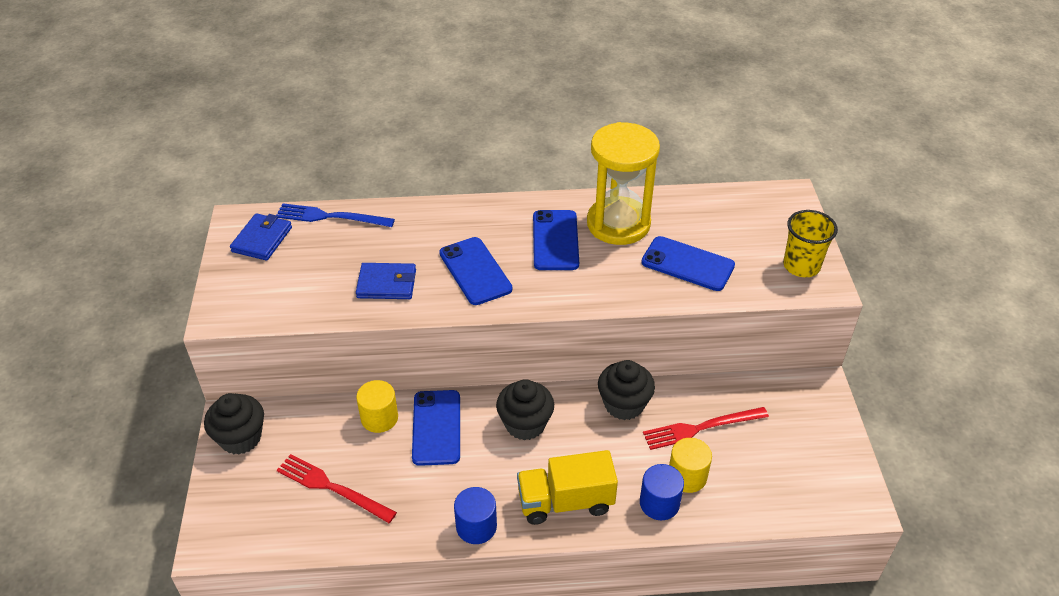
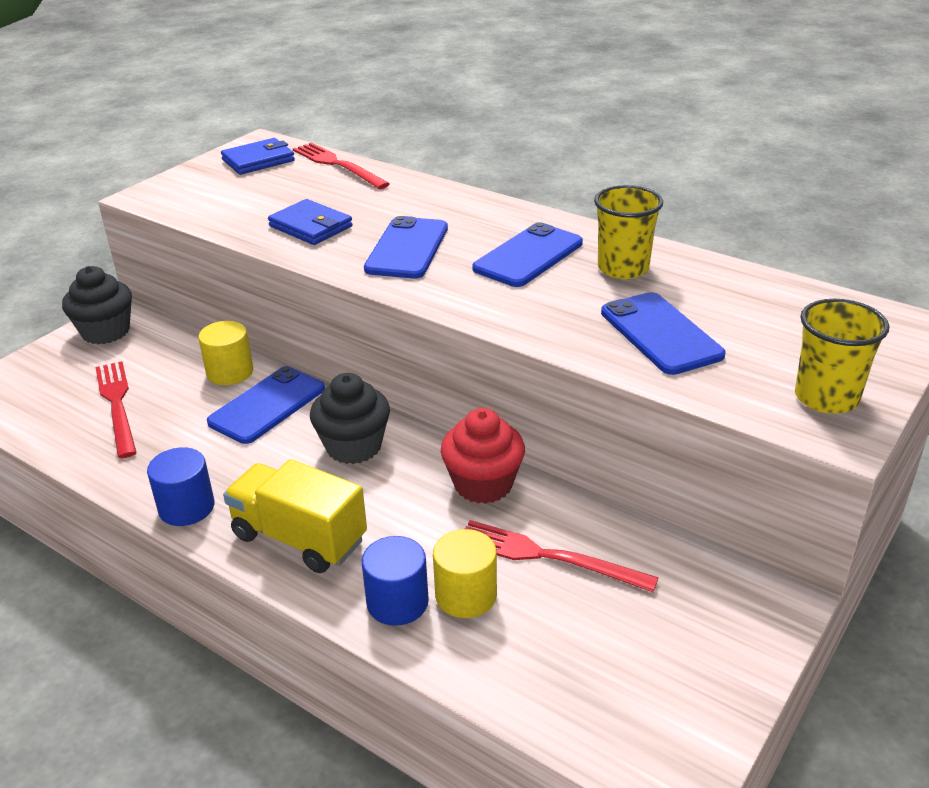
camera: 40 degrees right, 10 degrees down
(330, 217) = (337, 165): blue fork -> red fork
(618, 224) = (623, 268): yellow hourglass -> yellow cup
(624, 404) = (483, 484): black cupcake -> red cupcake

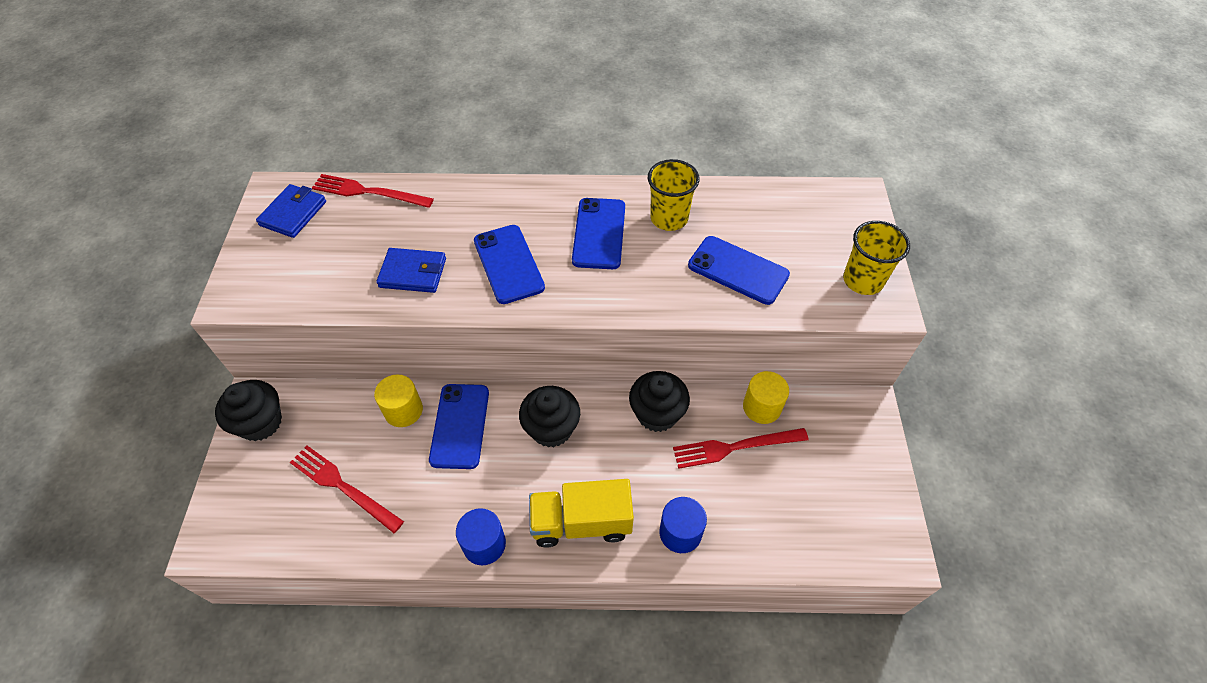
camera: 35 degrees left, 20 degrees up
(466, 595) = (713, 503): yellow cylinder -> yellow cylinder (761, 407)
(483, 484) = (657, 414): red cupcake -> black cupcake

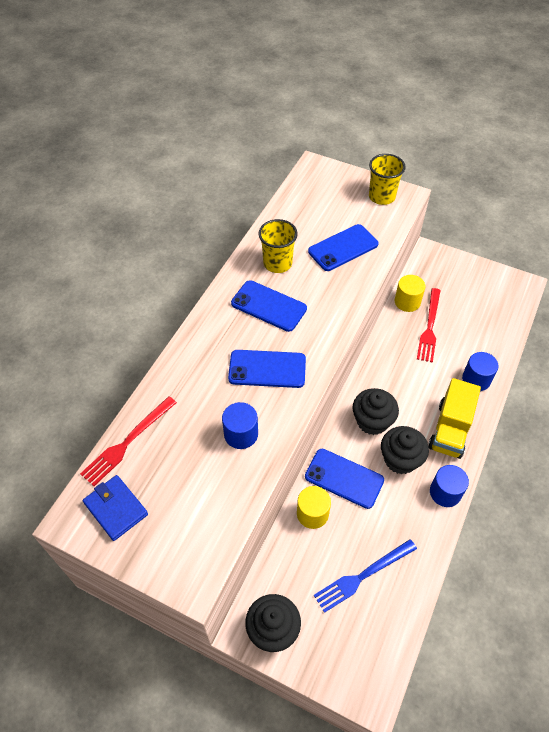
camera: 65 degrees left, 0 degrees up
(343, 487) = (362, 576): red fork -> blue fork
(413, 273) = (241, 434): blue wallet -> blue cylinder
(657, 414) = (387, 357): black cupcake -> black cupcake (400, 459)

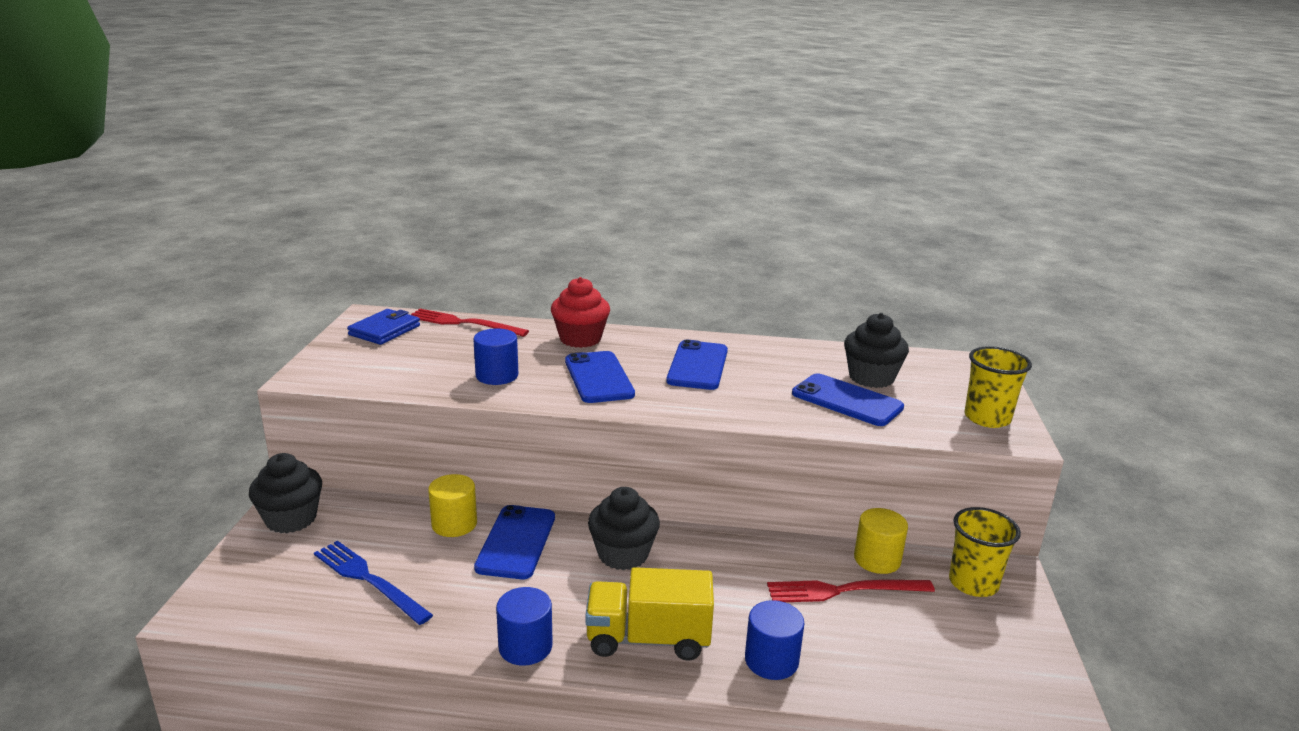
camera: 70 degrees right, 30 degrees down
(195, 364) = (580, 339): none -> red cupcake
(277, 263) = (773, 362): yellow cup -> yellow cup (973, 583)
(400, 459) = (568, 591): black cupcake -> black cupcake (871, 378)

